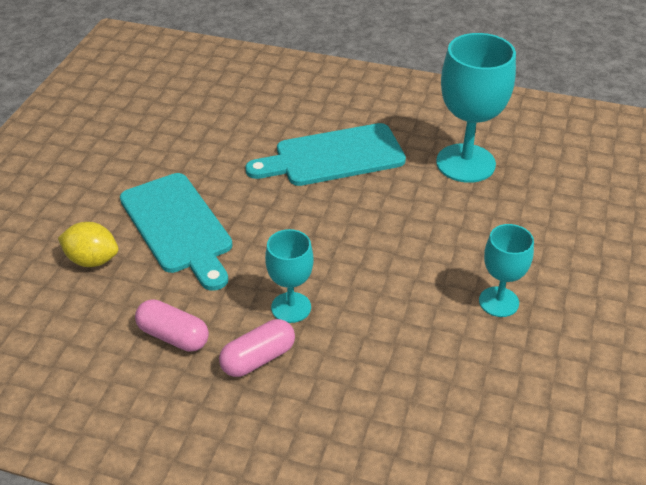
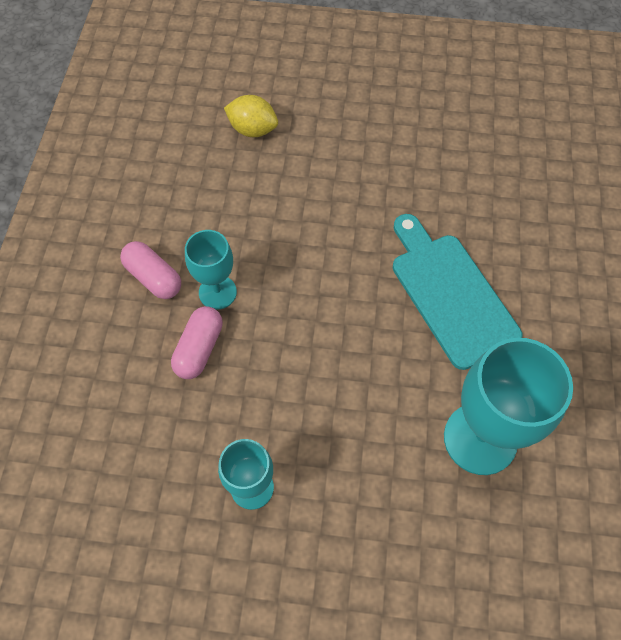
camera: 80 degrees right, 20 degrees up
(92, 260) = (253, 130): yellow lemon -> yellow lemon turned 75 degrees counterclockwise
(173, 336) = (172, 209): pink capsule -> pink capsule (199, 348)
(178, 227) = (307, 180): turquoise cutting board -> none

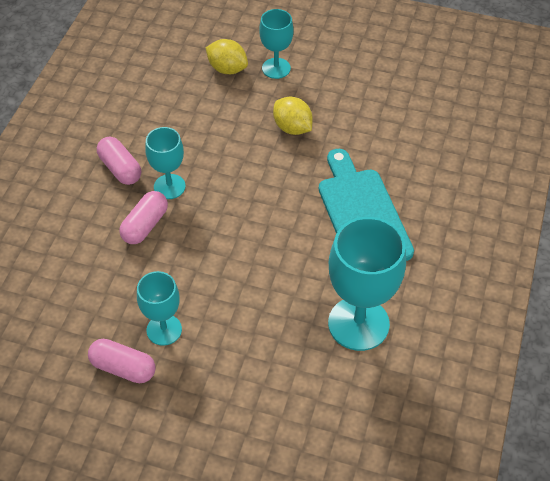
camera: 10 degrees right, 10 degrees down
(213, 549) = (123, 368): none -> pink capsule
(309, 121) = (276, 68): none -> turquoise goblet
(345, 194) = (292, 128): none -> yellow lemon

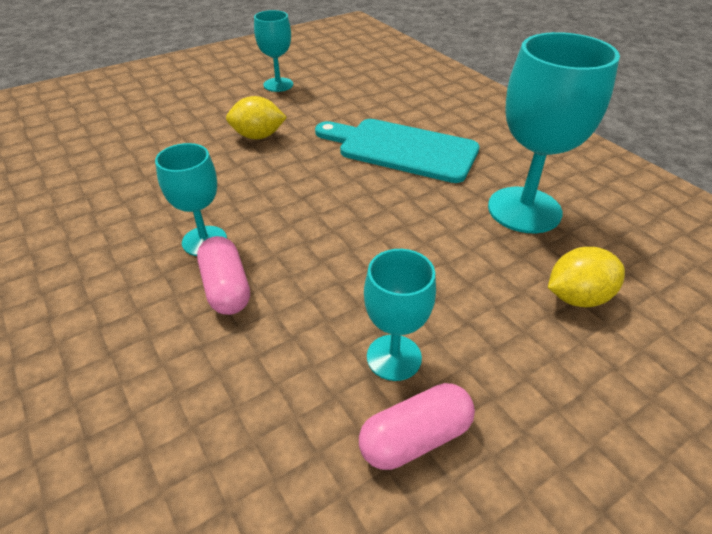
camera: 50 degrees left, 10 degrees down
(120, 169) = (122, 264): pink capsule -> none
(227, 69) = (136, 135): yellow lemon -> yellow lemon (577, 297)
(276, 68) = (183, 113): turquoise goblet -> turquoise goblet (278, 85)

